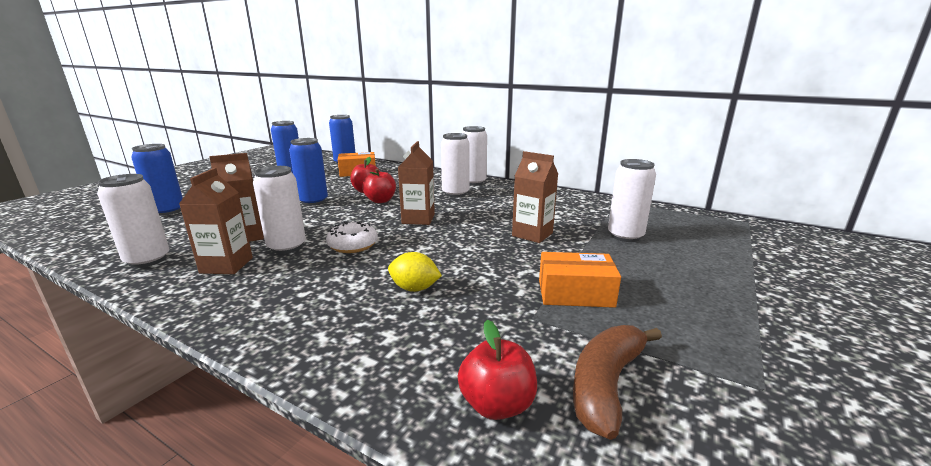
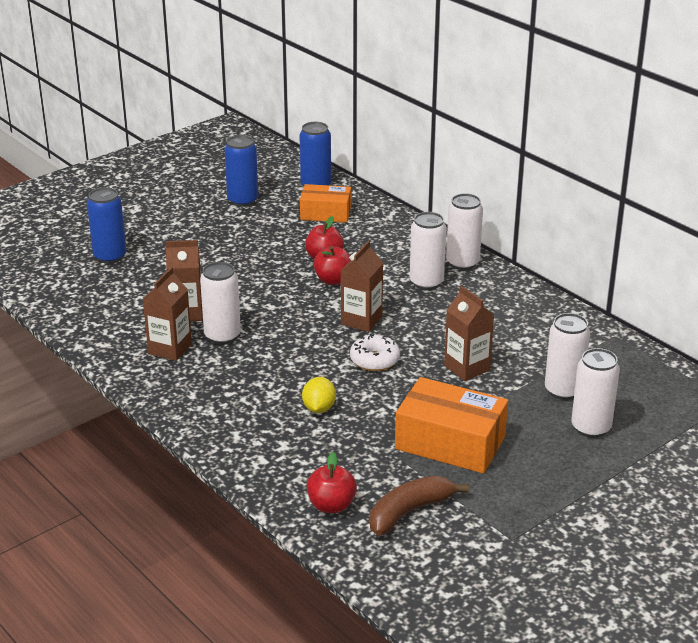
camera: 20 degrees right, 10 degrees up
(147, 260) = (105, 328): white can -> white can (591, 428)
(313, 201) = (259, 267): blue can -> none
(353, 245) = (283, 346): white donut -> white donut (374, 360)
(414, 288) = (319, 408): yellow lemon -> yellow lemon turned 60 degrees clockwise
(575, 293) = (450, 443): orange box -> orange box, size x1.55

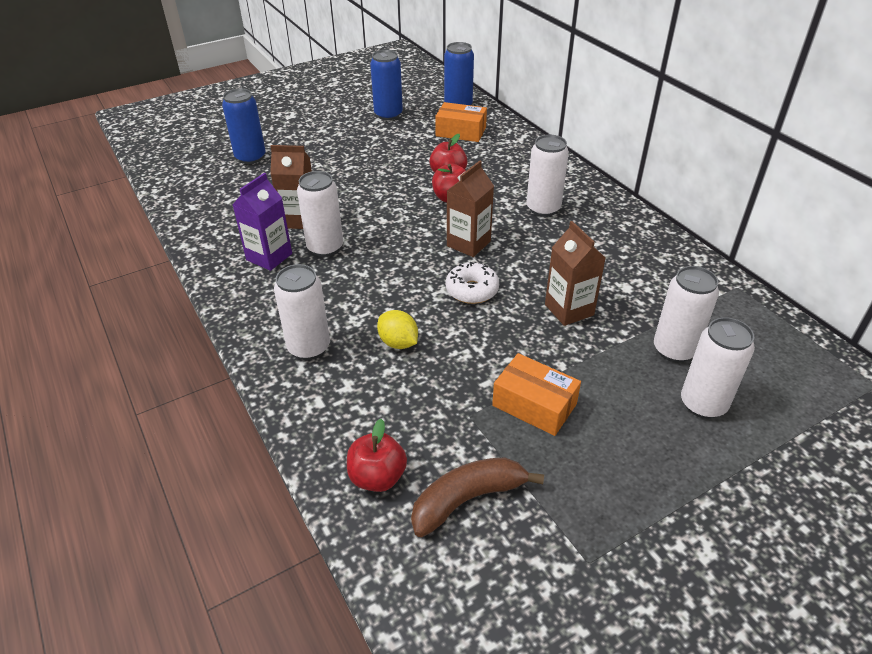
camera: 10 degrees right, 10 degrees up
(170, 349) = (269, 257): brown carton -> purple carton
(319, 408) = (398, 343): yellow lemon -> yellow lemon turned 60 degrees counterclockwise
(450, 443) = (534, 405): orange box -> orange box, size x0.65
(462, 263) = (583, 191): white can -> white can (309, 347)

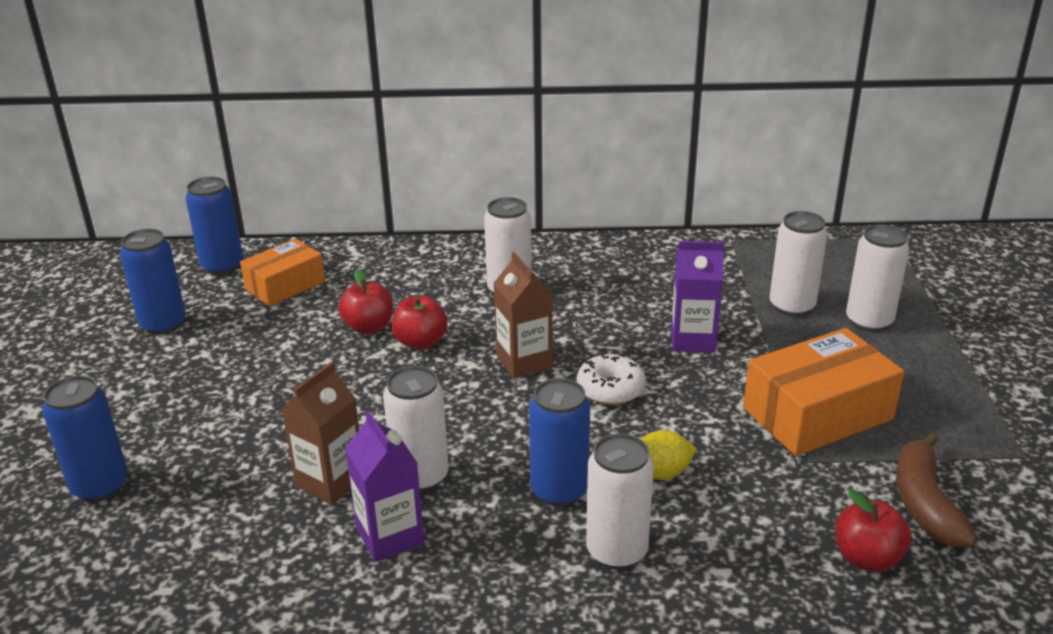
camera: 60 degrees left, 10 degrees down
(349, 304) = (559, 490): none -> blue can
(534, 405) = (817, 414): orange box -> orange box, size x1.55
(569, 310) = (693, 340): brown carton -> purple carton

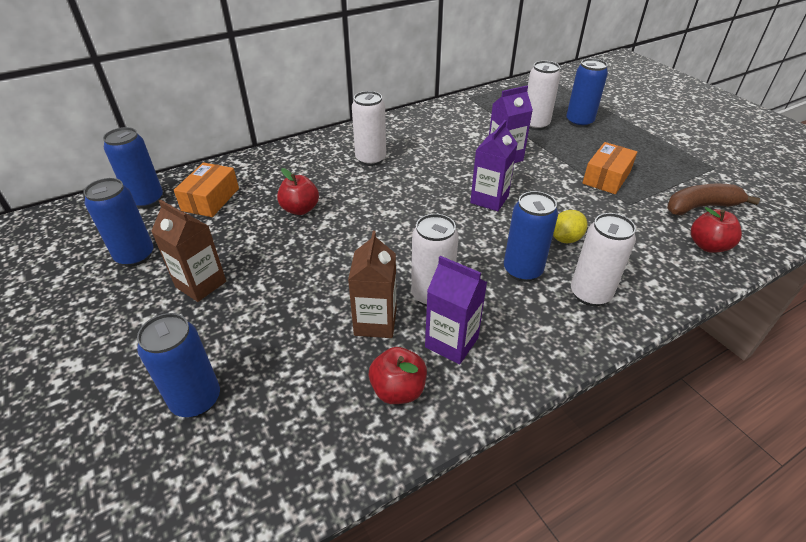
camera: 30 degrees left, 10 degrees up
(421, 342) = (345, 208): red apple -> red apple (398, 390)
(524, 361) = (423, 199): brown carton -> brown carton (201, 284)
(610, 389) = (489, 199): white donut -> purple carton
(817, 414) = (606, 177): orange box -> orange box, size x0.65
(869, 321) = (579, 122): white can -> blue can
(924, 503) = (700, 207): brown banana -> brown banana turned 105 degrees clockwise

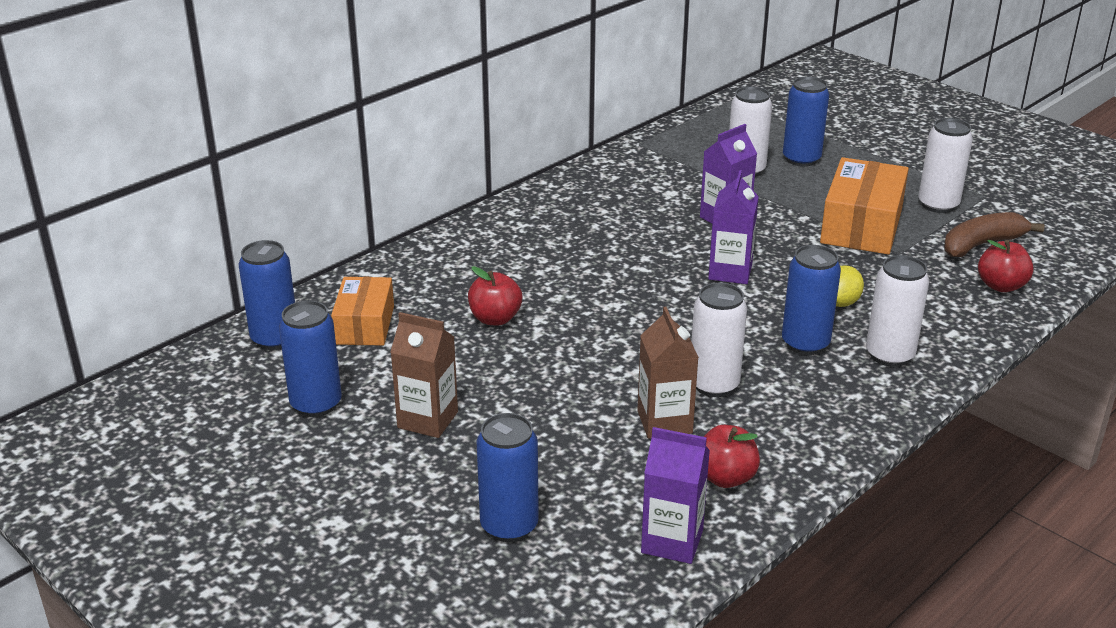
camera: 15 degrees left, 10 degrees down
(370, 159) = (550, 244): white can -> white can (938, 205)
(451, 342) = (760, 426): purple carton -> purple carton (672, 541)
(606, 177) = (861, 226): orange box -> orange box, size x1.55

